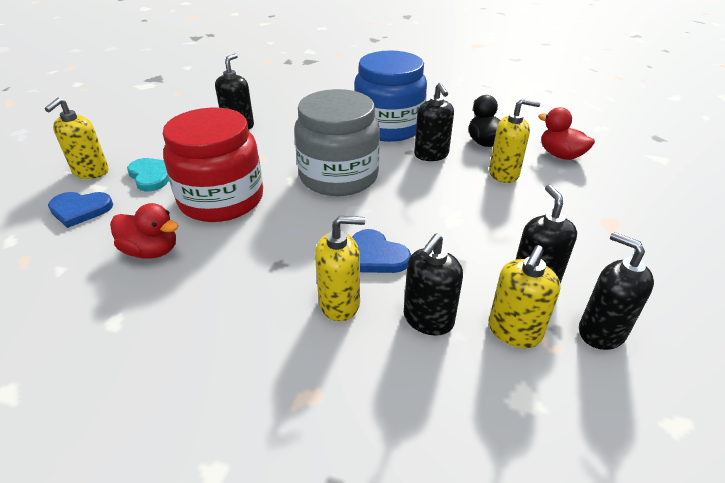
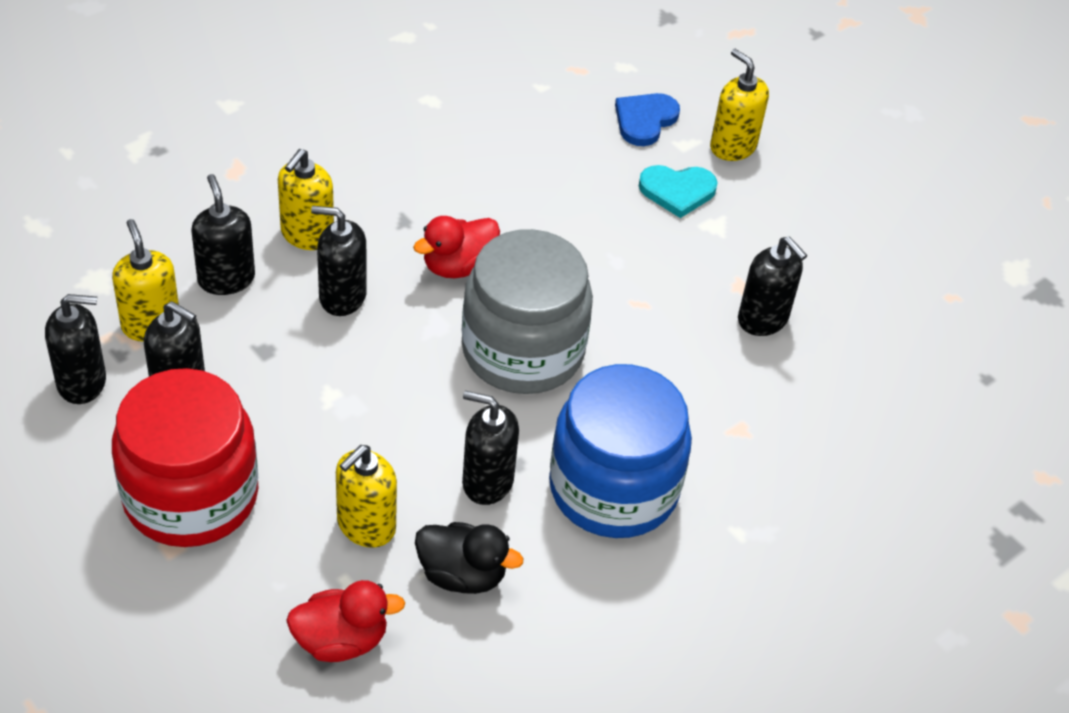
camera: 120 degrees right, 10 degrees up
(151, 251) = (514, 147): red duck -> red duck (458, 266)
(221, 199) = (566, 227): red jar -> red jar (191, 495)
(377, 255) = (342, 296): blue heart -> black soap dispenser

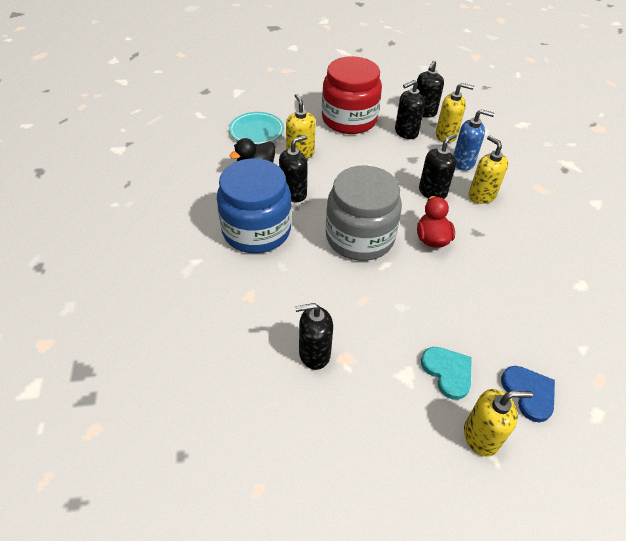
camera: 125 degrees right, 0 degrees up
(226, 279) = (463, 162): black soap dispenser -> blue soap dispenser
(341, 640) = (256, 131): red duck -> turquoise plate
(677, 191) = (447, 372): turquoise heart -> turquoise heart turned 120 degrees clockwise

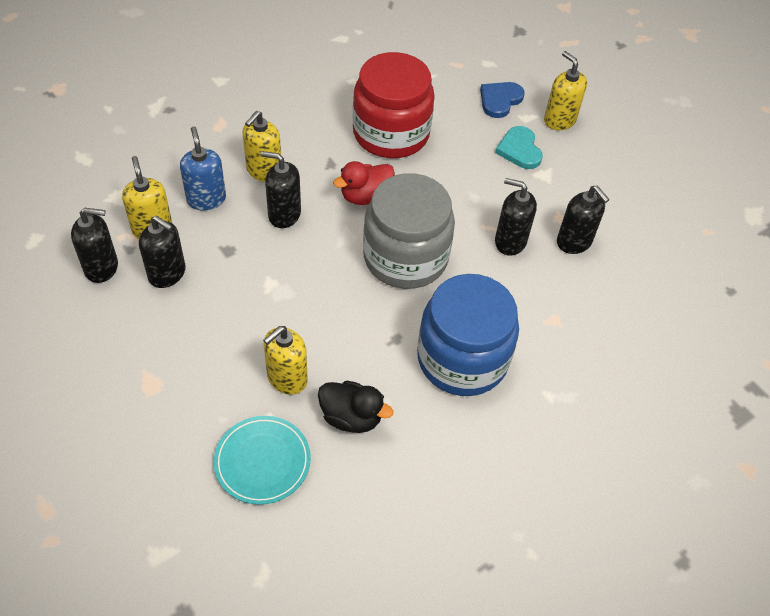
camera: 120 degrees left, 5 degrees up
(293, 193) = (374, 350): black soap dispenser -> black soap dispenser (510, 241)
(349, 119) = (167, 351): red jar -> red jar (391, 133)
(447, 372) = (519, 150): turquoise heart -> turquoise heart turned 45 degrees counterclockwise

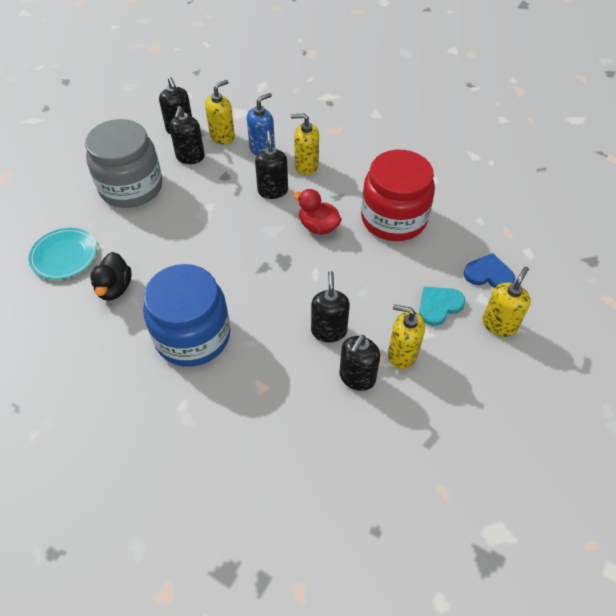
camera: 70 degrees right, 0 degrees up
(287, 378) = (133, 243): yellow soap dispenser -> yellow soap dispenser (402, 354)
(405, 257) = (272, 270): grey jar -> grey jar (131, 187)

